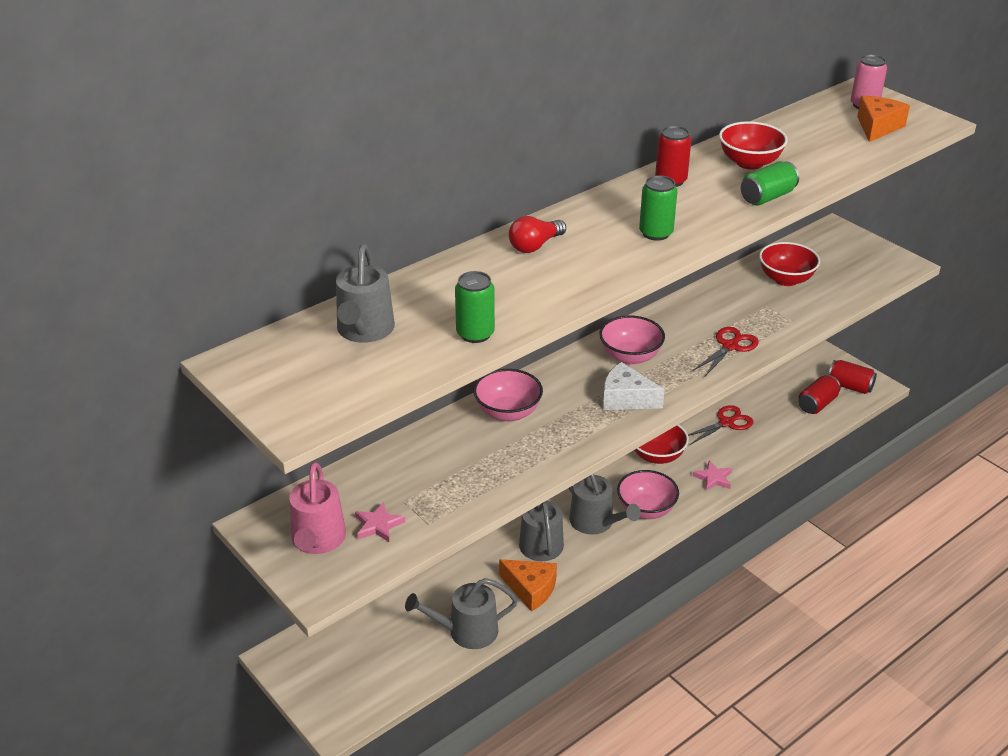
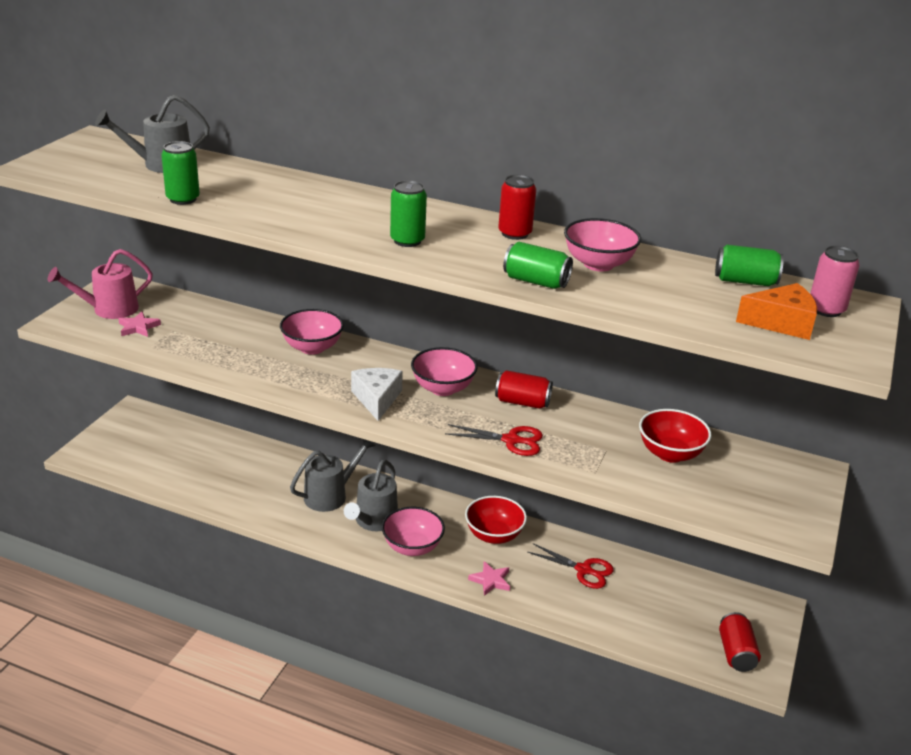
camera: 60 degrees right, 5 degrees down
(466, 631) = (201, 487): grey watering can -> none
(531, 589) = (267, 507): orange cheese -> none
(535, 246) = (337, 198): red light bulb -> none
(749, 163) = (598, 264): red bowl -> pink bowl
(808, 117) = (745, 281): none -> green can
(817, 404) = (677, 632): red can -> red can (522, 402)

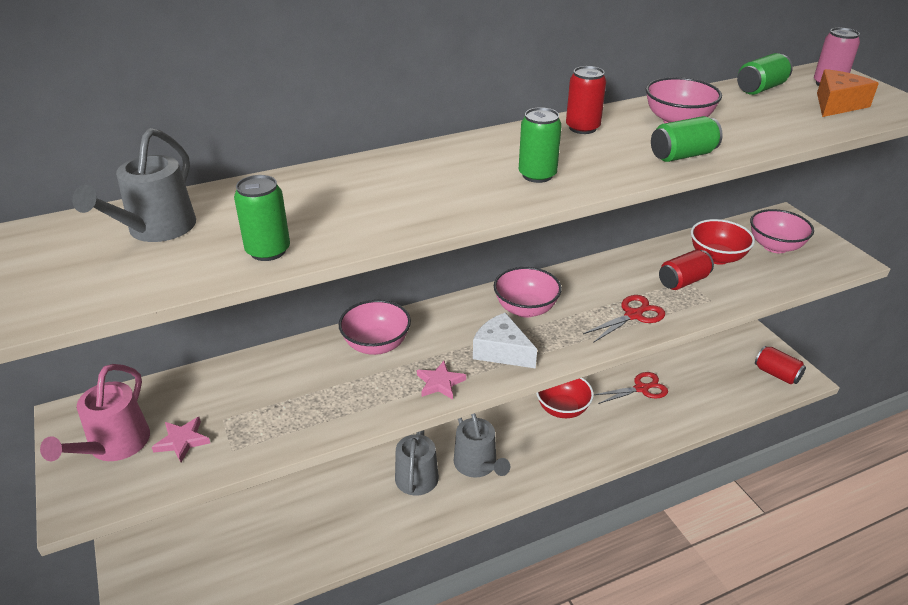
camera: 45 degrees left, 5 degrees up
(412, 547) = (531, 462): pink bowl -> pink bowl (775, 246)
(490, 580) = (609, 442): pink star -> pink star (440, 383)
(522, 402) = (587, 282): red can -> red can (683, 281)

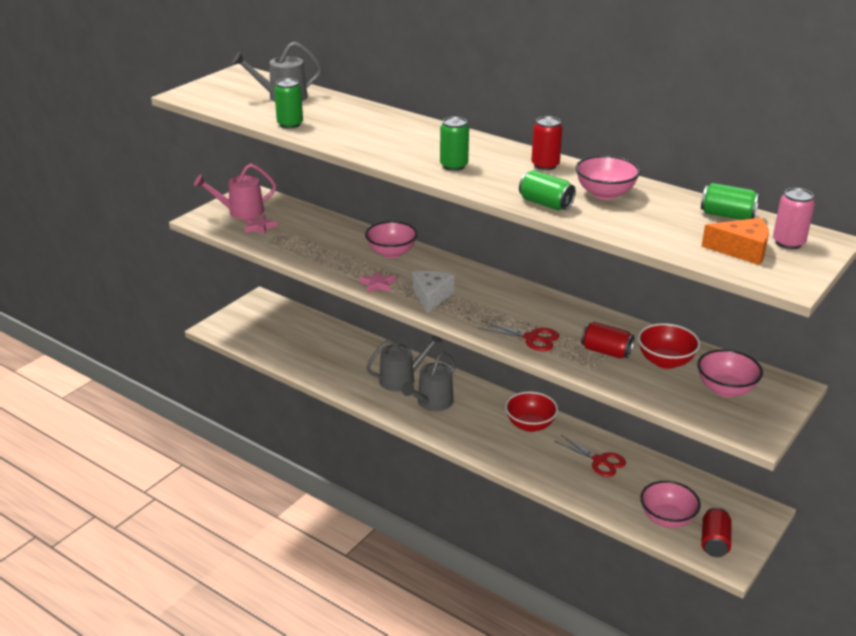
camera: 60 degrees right, 5 degrees down
(525, 309) = (488, 293): pink bowl -> pink bowl (667, 519)

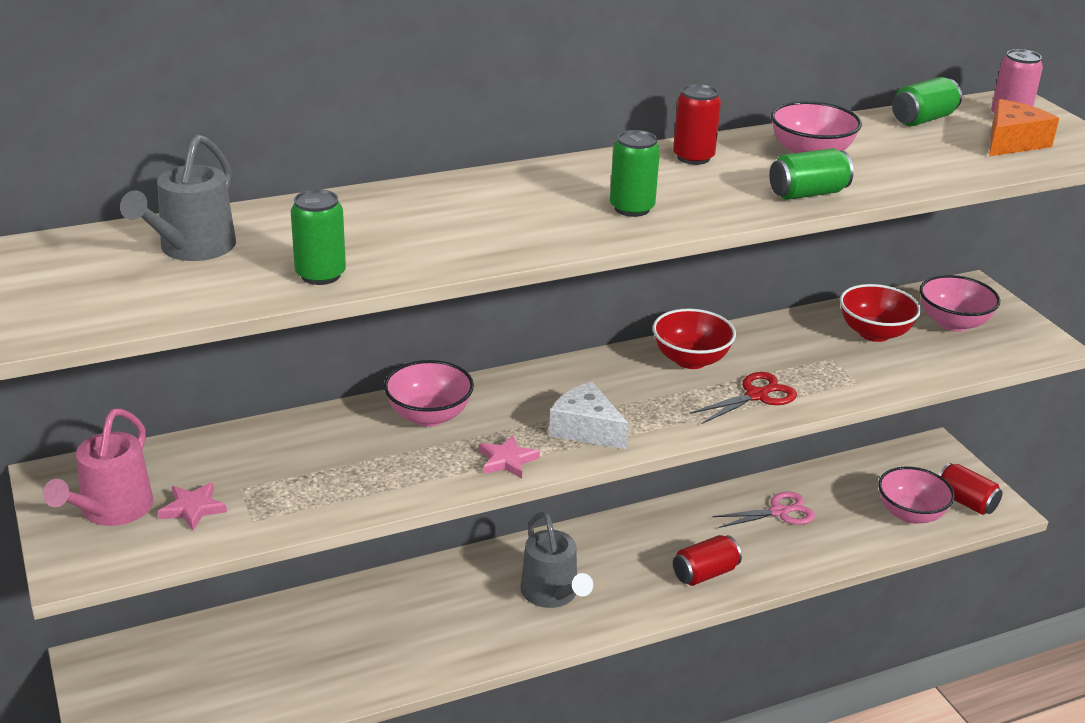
camera: 60 degrees left, 0 degrees up
(401, 379) = (472, 598): grey watering can -> none
(530, 425) = (670, 532): red bowl -> red bowl (691, 360)
(599, 461) = (779, 512): red scissors -> pink scissors
(606, 351) = (826, 359): red can -> red can (705, 573)

